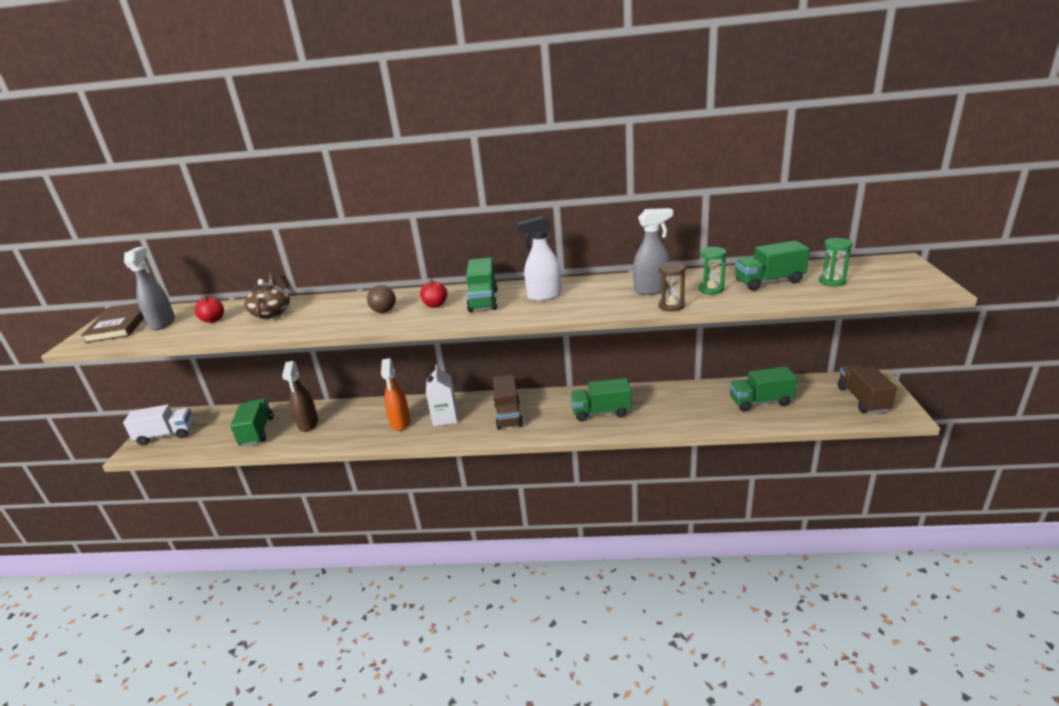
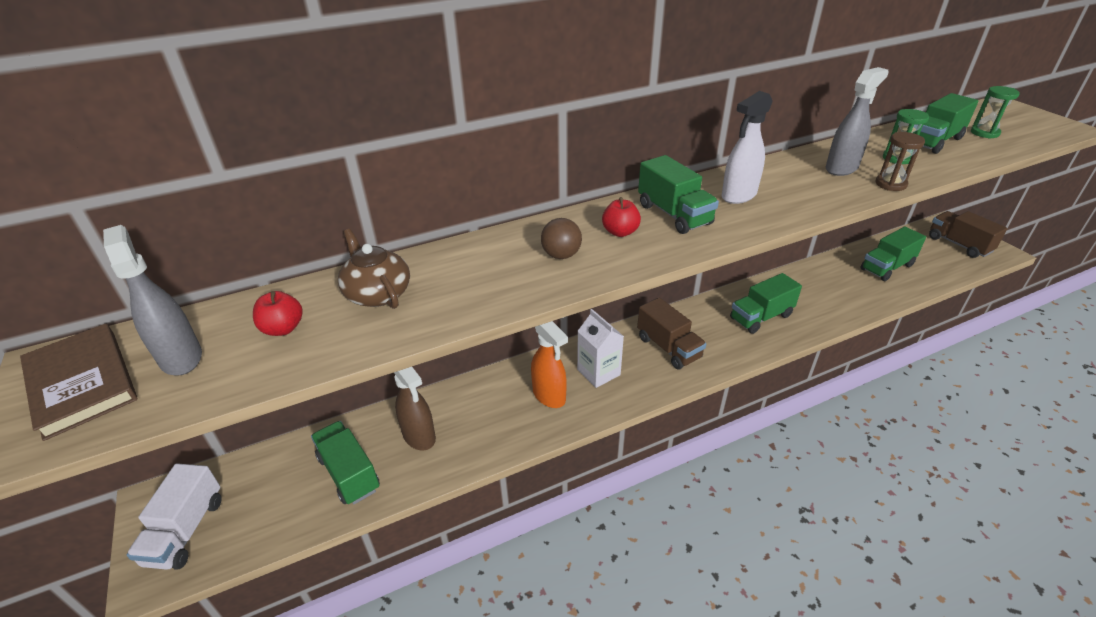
camera: 30 degrees left, 10 degrees up
(166, 435) = (185, 531): white truck -> white truck turned 135 degrees clockwise

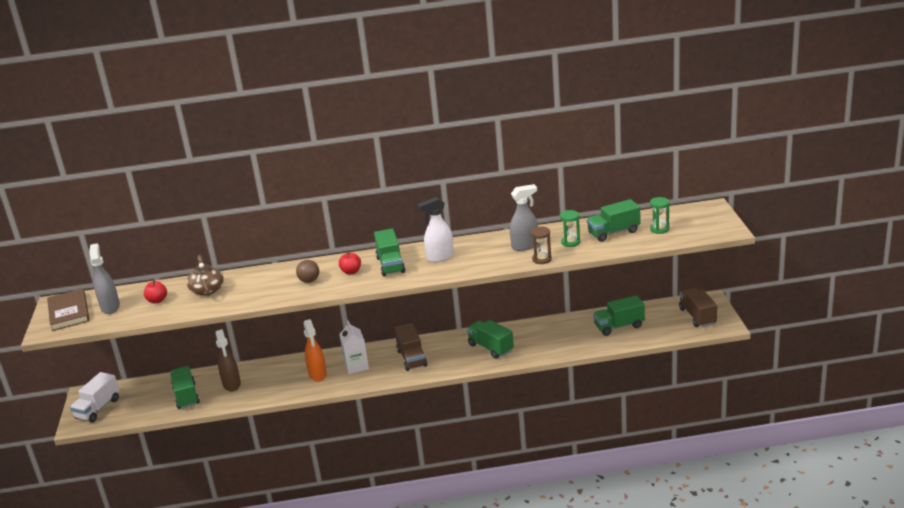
camera: 20 degrees right, 10 degrees down
(761, 317) = (490, 348): green truck -> green truck turned 60 degrees clockwise

